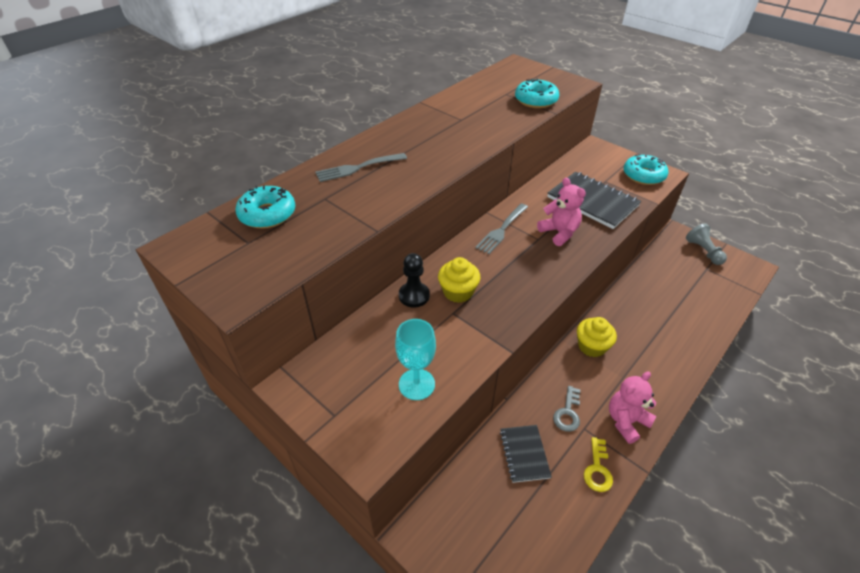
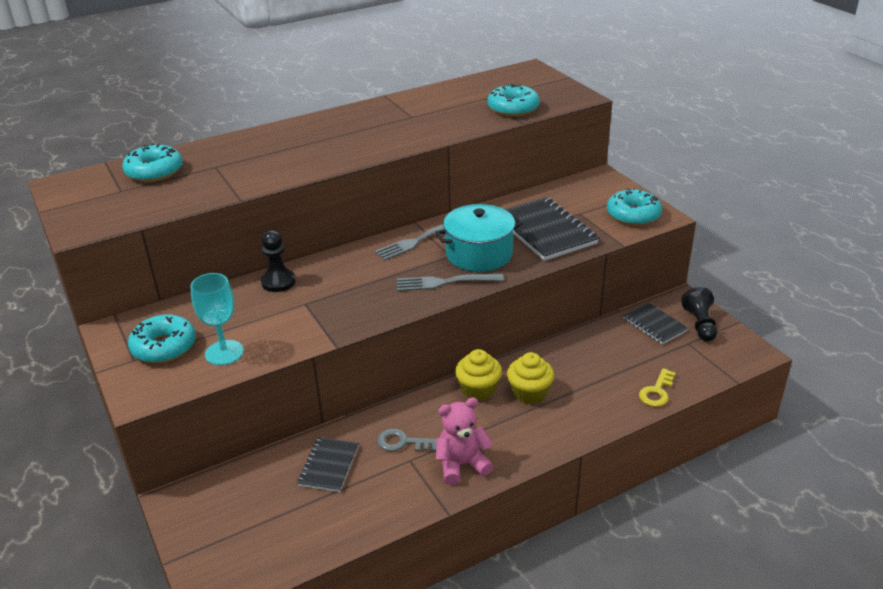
camera: 20 degrees right, 10 degrees down
(355, 392) = (164, 347): none -> turquoise donut
(358, 168) = (268, 146): grey fork -> grey fork (444, 282)
(458, 292) = (325, 287): yellow cupcake -> yellow cupcake (529, 393)
(559, 233) = (479, 254): pink teddy bear -> turquoise pot
(568, 413) = (402, 442): grey key -> grey key turned 60 degrees clockwise
(597, 469) = (396, 497): yellow key -> yellow key (657, 392)
(675, 258) = (655, 325): none -> black notebook
(703, 251) = (700, 324): grey pawn -> black pawn

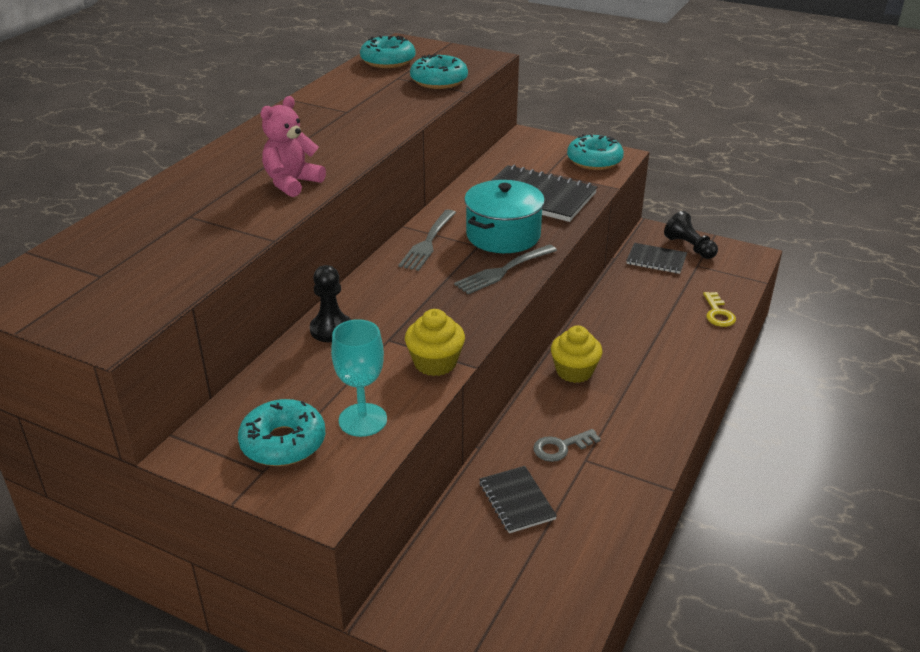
camera: 35 degrees left, 0 degrees up
(154, 172) = (115, 243): turquoise donut -> turquoise donut (388, 61)
(462, 465) = (635, 442): pink teddy bear -> pink teddy bear (292, 183)
(529, 393) = (620, 356): yellow cupcake -> yellow cupcake (435, 363)

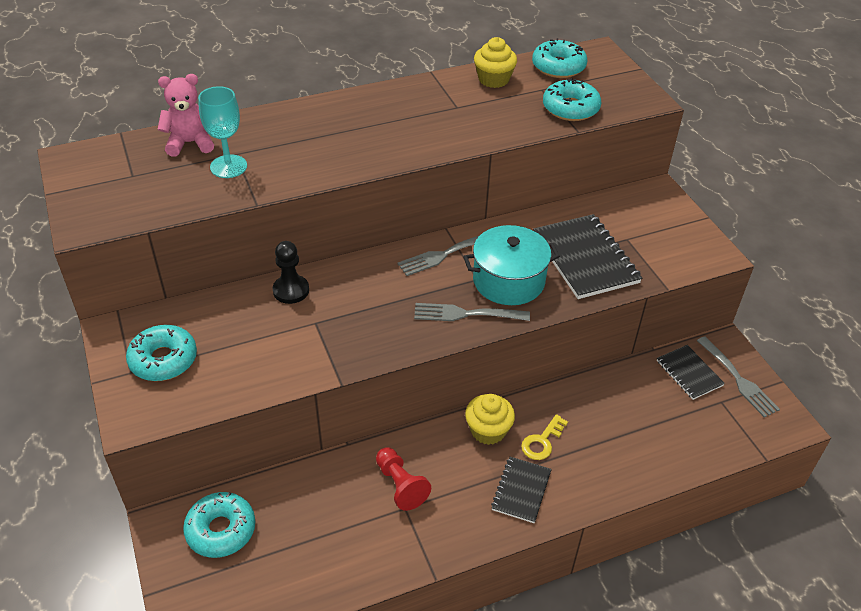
camera: 40 degrees right, 10 degrees up
(292, 183) = (331, 159): pink teddy bear -> pink teddy bear (190, 143)
(362, 420) = (224, 376): turquoise goblet -> turquoise goblet (228, 166)
(435, 363) = (320, 362): yellow cupcake -> yellow cupcake (493, 79)
(517, 501) = (321, 503): black notebook -> black notebook (521, 490)
(561, 447) = (400, 485): grey key -> red pawn
(594, 160) = (685, 248): turquoise donut -> turquoise donut (221, 530)
(689, 247) = (738, 379): black pawn -> grey fork
(718, 313) = (677, 459): yellow key -> yellow key (542, 441)

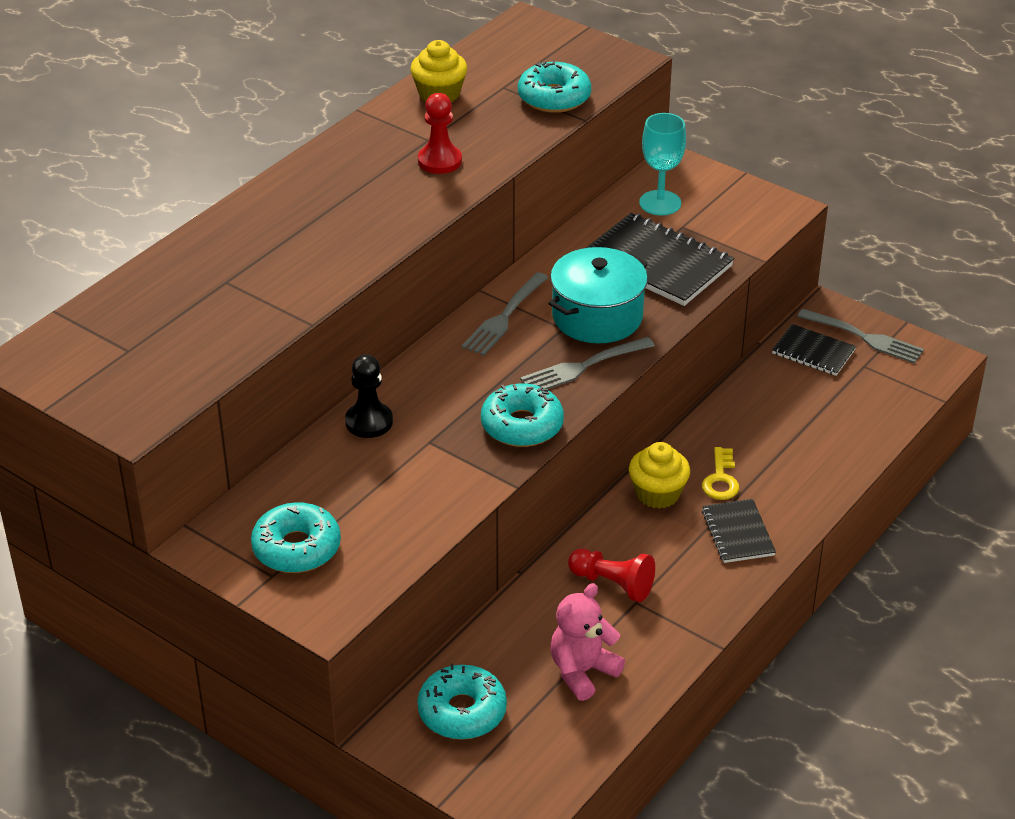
camera: 30 degrees left, 5 degrees down
(190, 143) = (157, 290): pink teddy bear -> pink teddy bear (582, 672)
(228, 166) = (233, 298): turquoise goblet -> turquoise goblet (660, 203)
(450, 124) = (439, 161): none -> red pawn
(558, 67) = (498, 55): turquoise donut -> turquoise donut (522, 425)

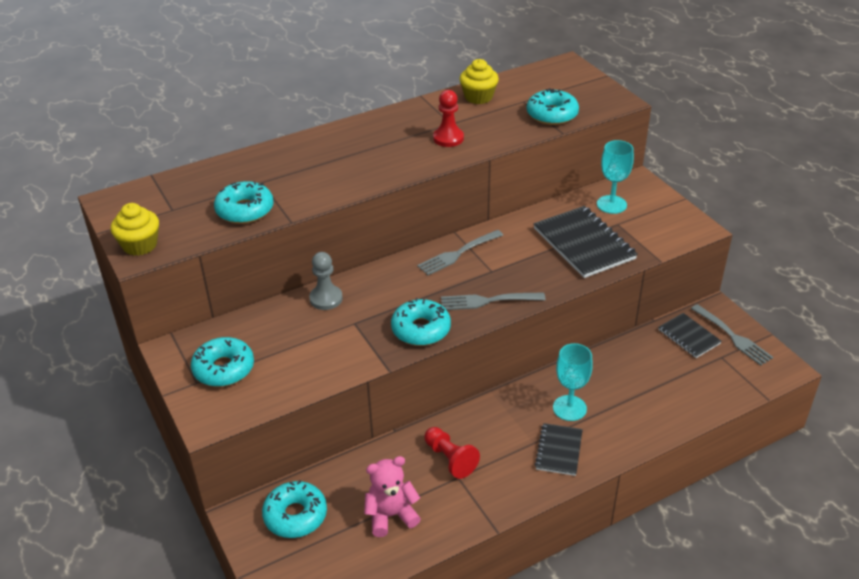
camera: 25 degrees right, 0 degrees up
(234, 325) = (245, 210): none -> turquoise donut
(369, 422) = (326, 299): black pawn -> grey pawn
(597, 316) = (519, 269): turquoise pot -> none
(657, 493) = (519, 404): yellow cupcake -> yellow cupcake (140, 245)
(721, 479) = (569, 408): yellow key -> turquoise goblet

